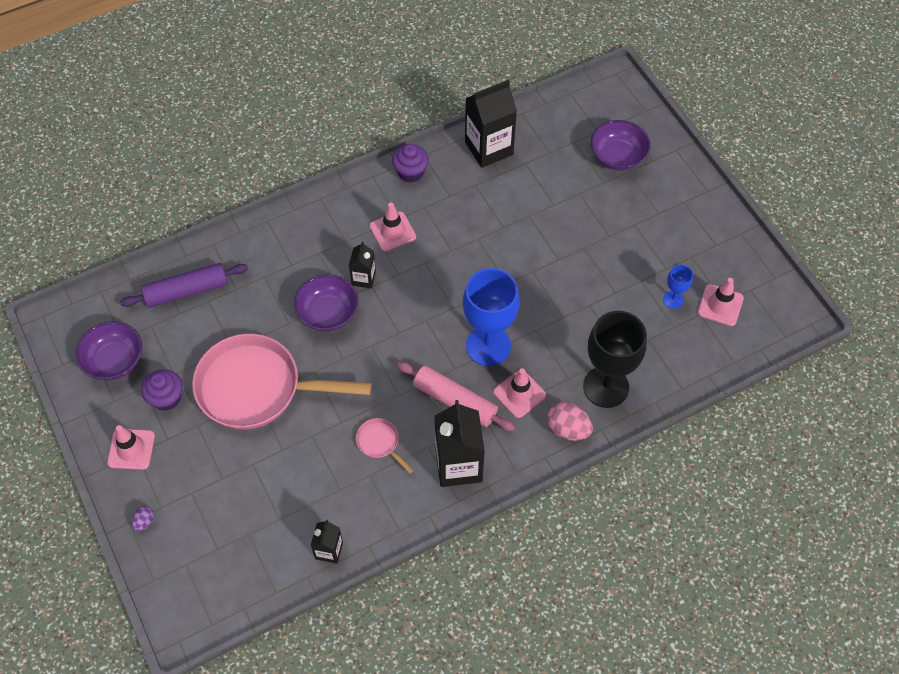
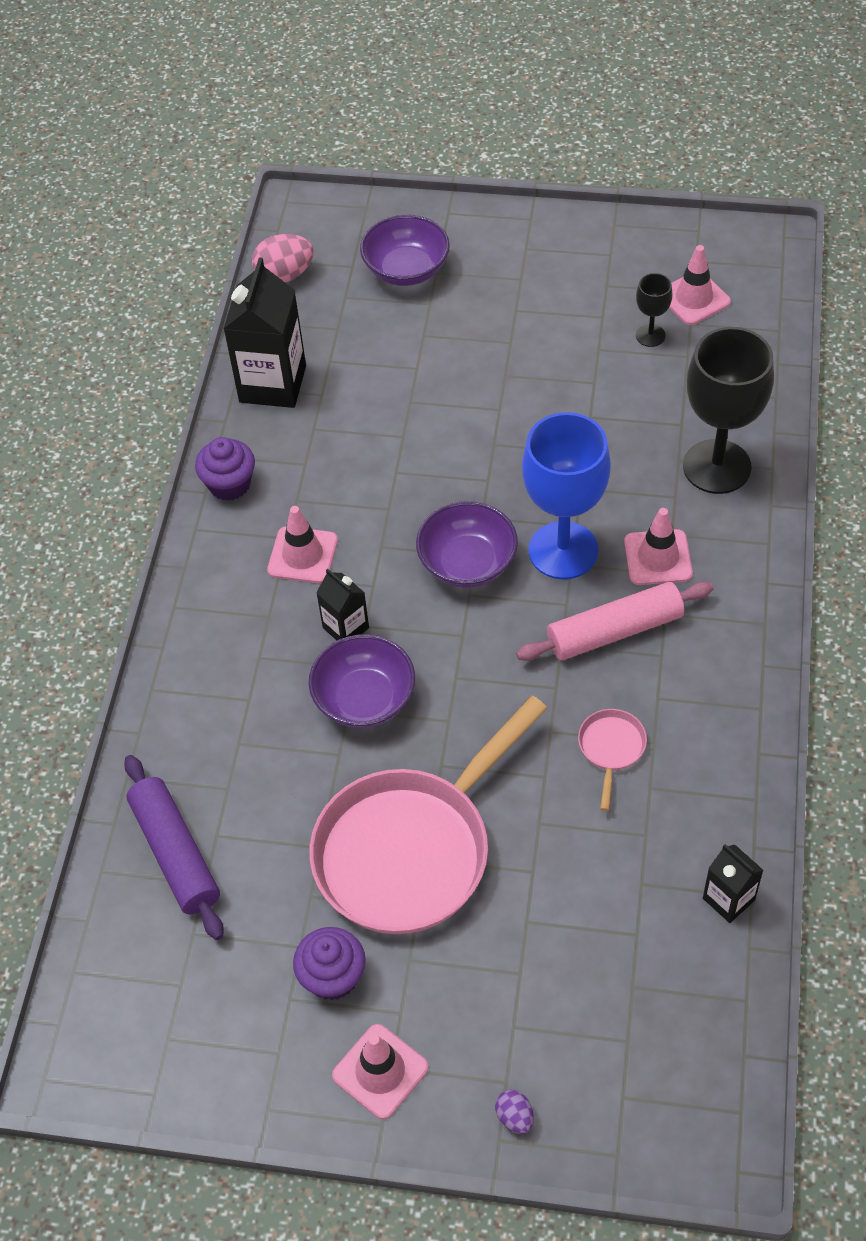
camera: 50 degrees left, 5 degrees down
(114, 361) = (211, 1015): purple bowl -> purple bowl (467, 563)
(186, 291) = (175, 853): purple rolling pin -> purple rolling pin turned 45 degrees counterclockwise
(380, 443) = (611, 749): pink pan -> pink pan turned 105 degrees clockwise
(458, 465) = (710, 680): black carton -> none
(567, 429) = (745, 537): pink egg -> pink egg (285, 275)
(673, 299) = (650, 335): blue goblet -> black goblet

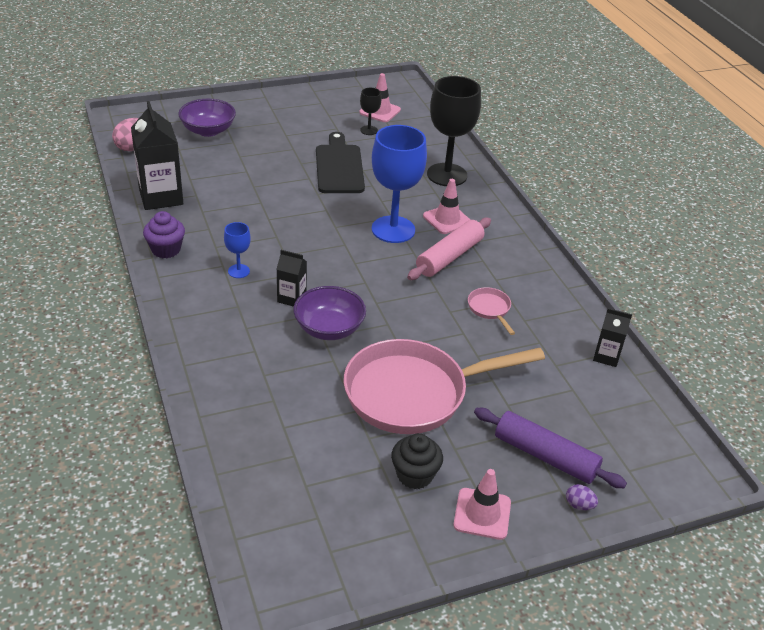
camera: 35 degrees left, 15 degrees down
(175, 853) = (262, 446): purple rolling pin -> purple rolling pin (545, 456)
(303, 555) = (239, 271): pink traffic cone -> blue goblet
(332, 977) = (414, 475): purple cupcake -> black cupcake
(411, 850) = (413, 393): pink pan -> pink pan turned 60 degrees clockwise
(467, 563) = (343, 249): purple bowl -> none
(557, 400) = (339, 167): none -> black cutting board

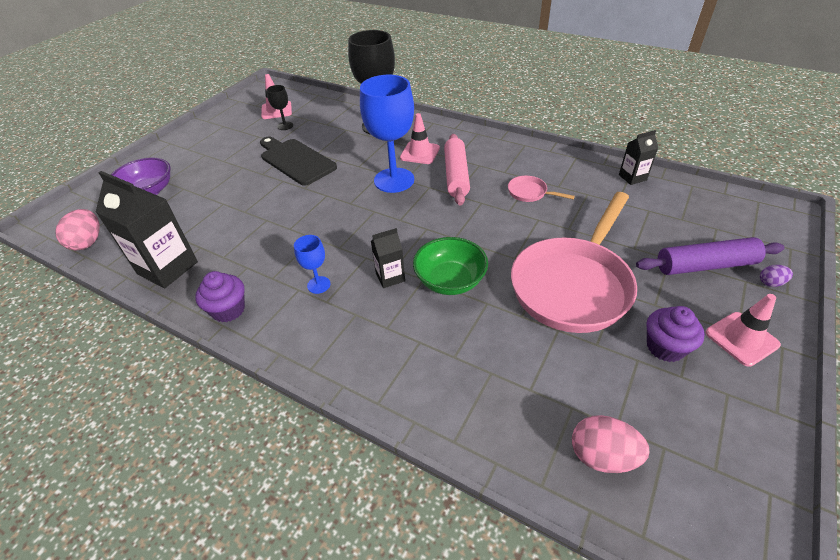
camera: 35 degrees left, 5 degrees up
(272, 490) = (602, 456): none -> pink egg
(329, 328) = (450, 280): purple bowl -> green bowl
(414, 475) = (665, 347): black cupcake -> purple cupcake

